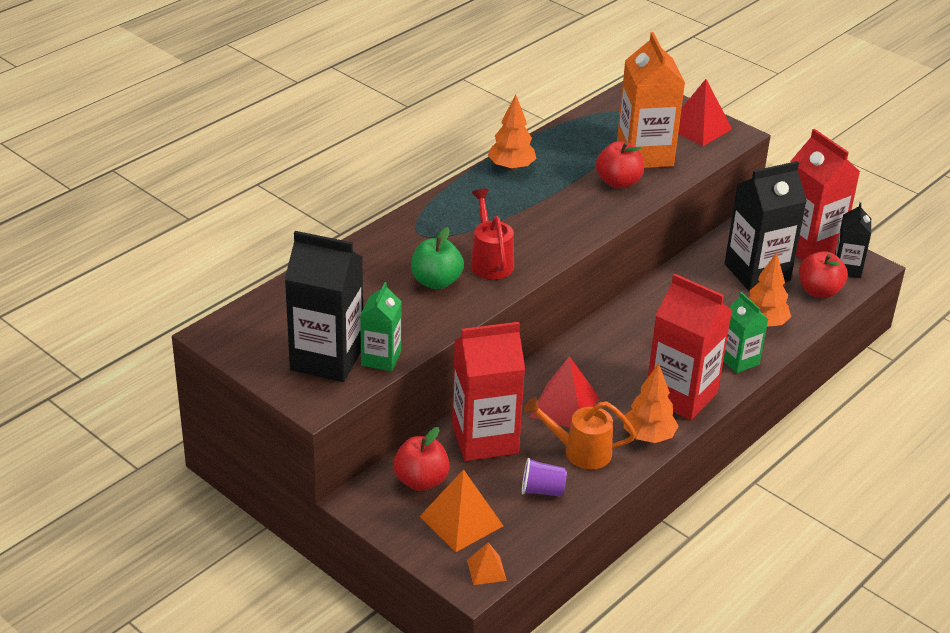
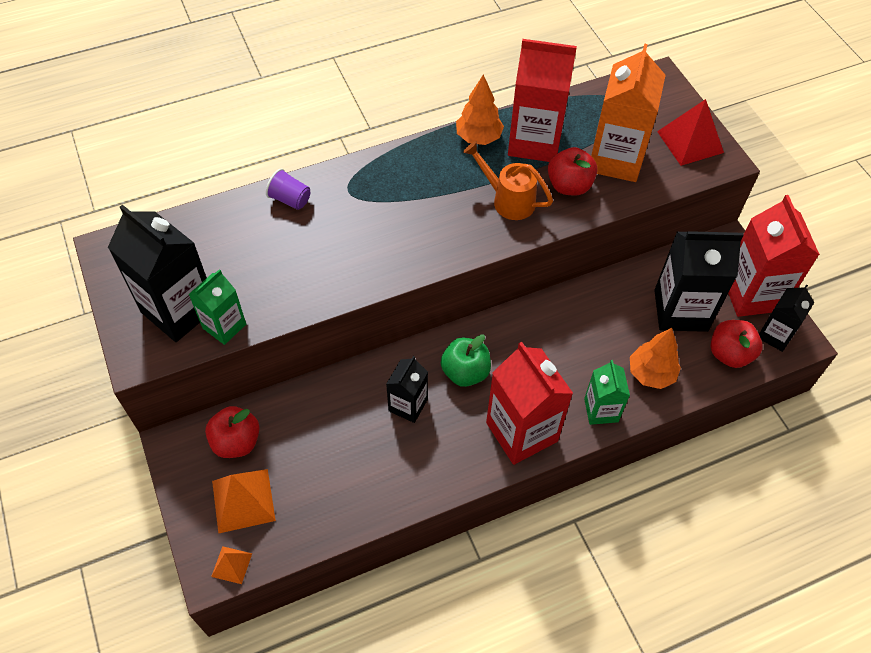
camera: 25 degrees right, 20 degrees up
(436, 282) = (327, 252): green apple -> green apple (465, 372)
(485, 439) = (317, 416): red carton -> red carton (534, 142)
(490, 261) = (390, 244): red watering can -> none
(542, 490) = (332, 494): purple cup -> purple cup (290, 199)
(564, 406) = (408, 405): red pyramid -> black carton
(580, 452) = (391, 463): orange watering can -> orange watering can (508, 200)
(648, 437) = (462, 469): orange tree -> none

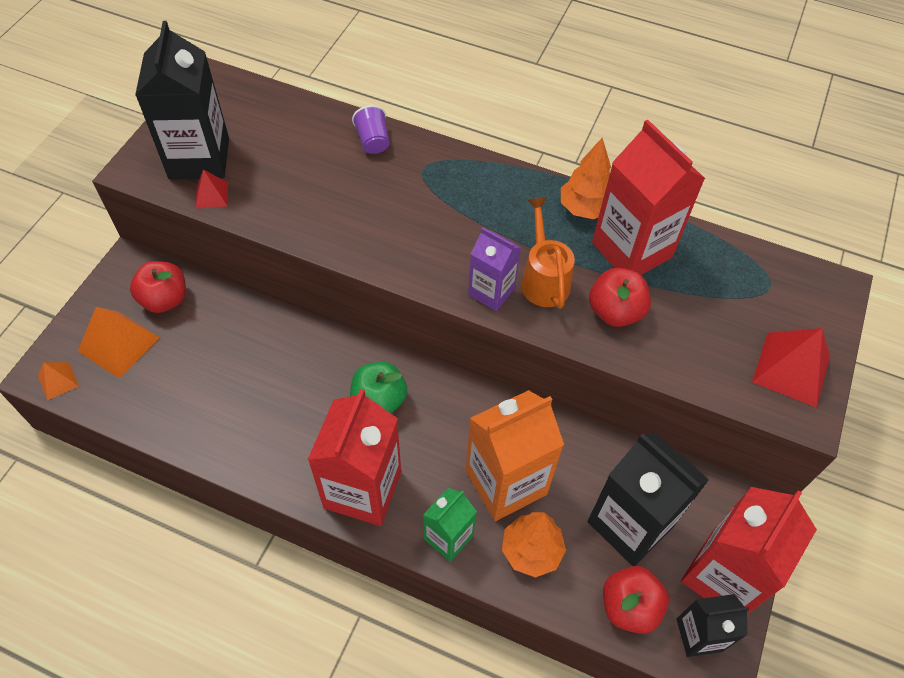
camera: 45 degrees right, 0 degrees up
(224, 326) = (212, 195): green carton -> red pyramid
(408, 405) = (306, 384): black carton -> none
(488, 233) = (491, 292): none -> purple carton
(615, 159) = (691, 325): orange carton -> orange carton (506, 482)

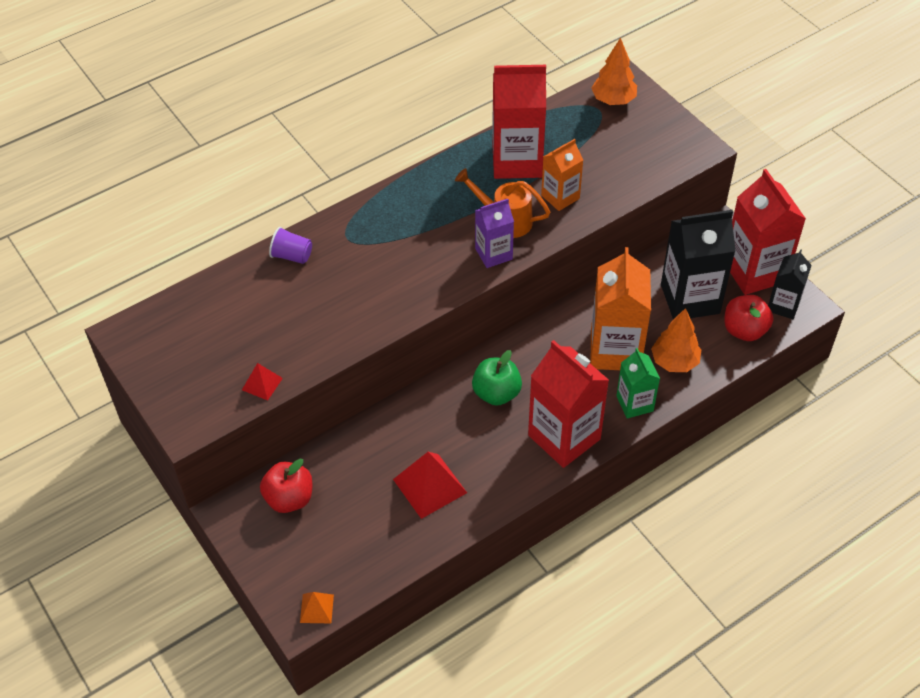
camera: 55 degrees left, 5 degrees down
(118, 344) = (311, 550): orange pyramid -> none
(199, 158) = (213, 377): black carton -> none
(585, 209) = (461, 166): orange tree -> orange tree (613, 100)
(615, 311) = (560, 197): red apple -> orange carton
(791, 369) = (665, 136): red pyramid -> red pyramid (430, 486)

